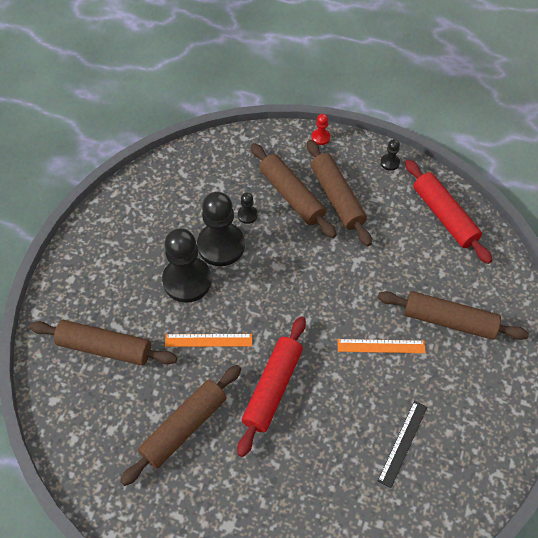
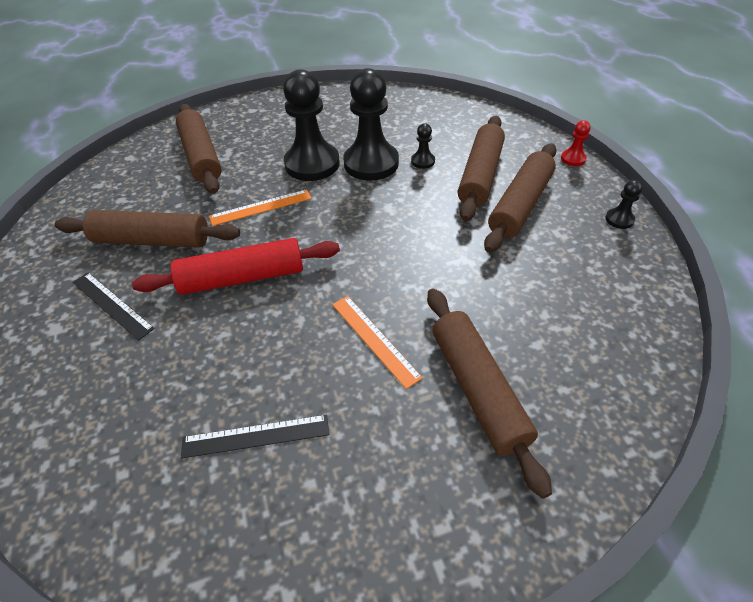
camera: 55 degrees right, 10 degrees down
(208, 340) = (261, 207): orange ruler -> orange ruler turned 75 degrees counterclockwise
(233, 480) = (112, 305): none -> black ruler
(444, 216) = (619, 302): red rolling pin -> none

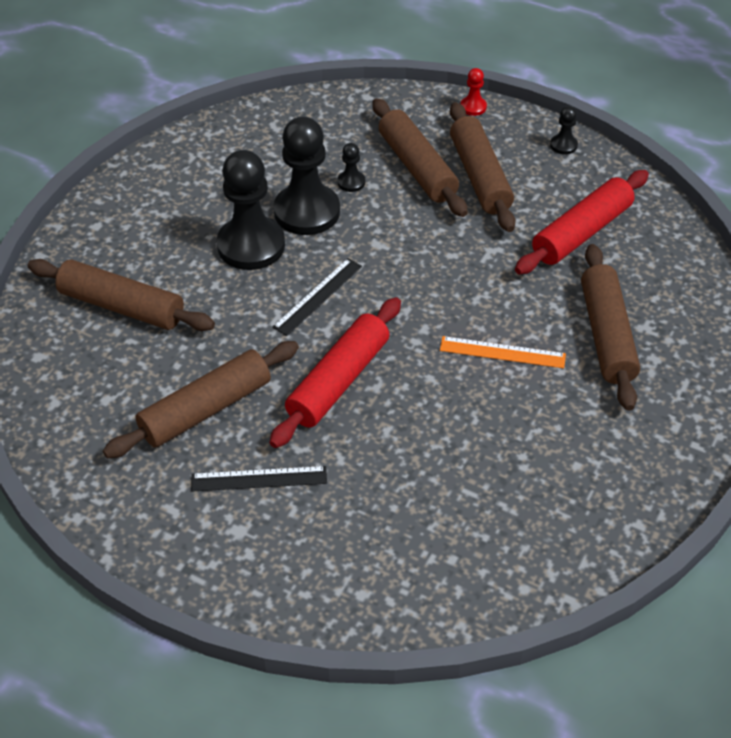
camera: 45 degrees left, 0 degrees up
(255, 436) = (507, 469): black ruler -> black ruler (318, 296)
(261, 207) = (263, 315): orange ruler -> none
(478, 389) = (607, 335): brown rolling pin -> brown rolling pin turned 60 degrees clockwise
(556, 292) = (582, 233): none -> red rolling pin

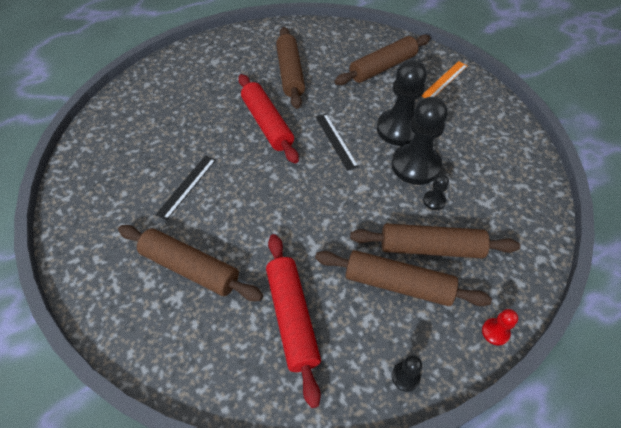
camera: 120 degrees right, 5 degrees up
(259, 479) = (234, 76): black ruler -> black ruler (187, 186)
(502, 352) = (225, 203): orange ruler -> orange ruler (444, 80)

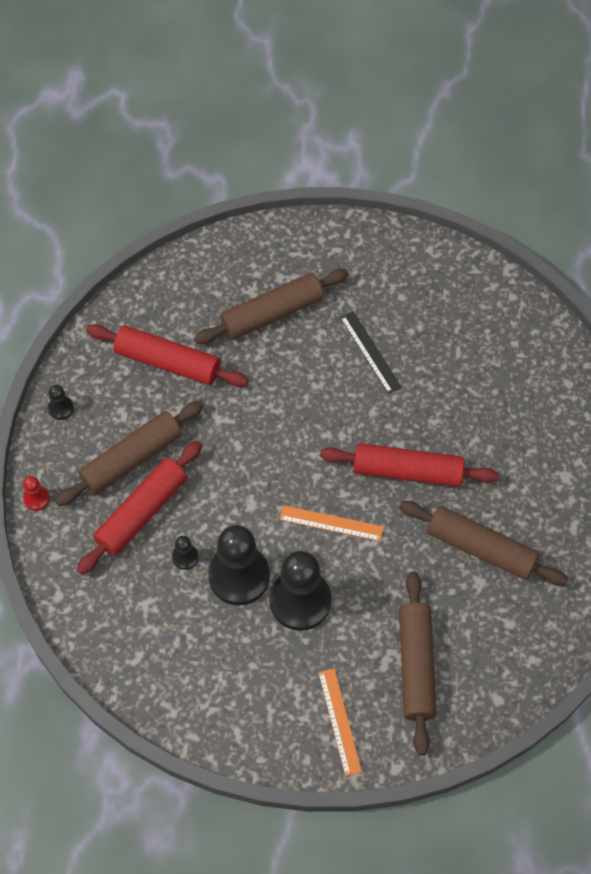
camera: 125 degrees right, 10 degrees up
(336, 141) = (331, 523): black ruler -> orange ruler
(431, 248) = (142, 512): brown rolling pin -> red rolling pin

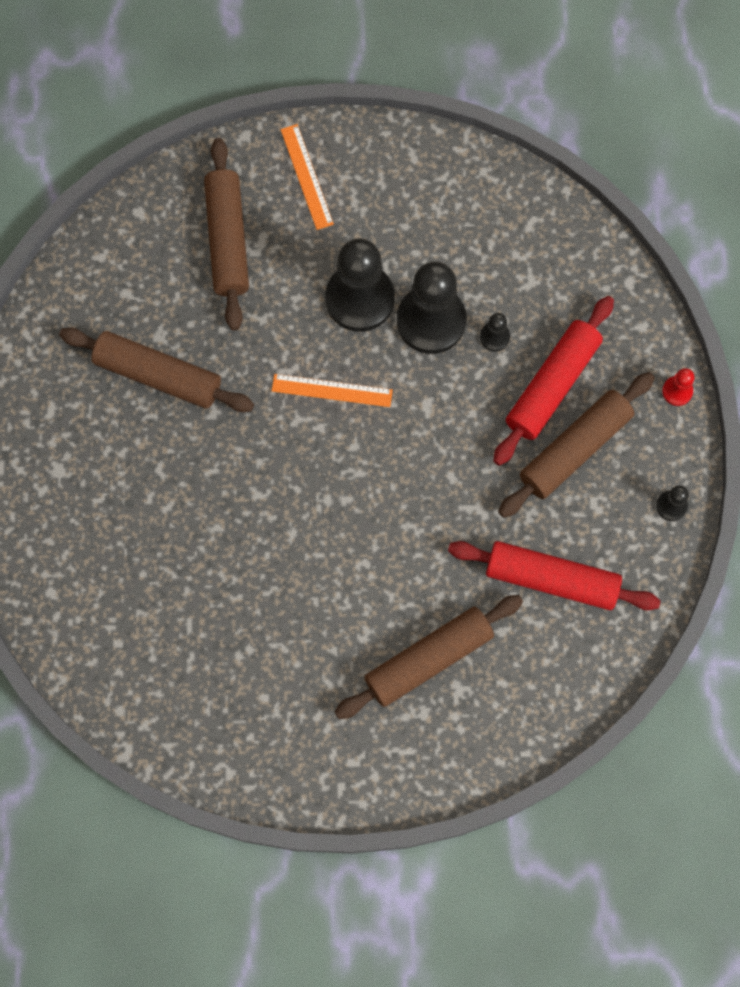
camera: 175 degrees right, 10 degrees up
(370, 352) = (299, 614): black ruler -> none
(407, 471) = (246, 461): red rolling pin -> none

